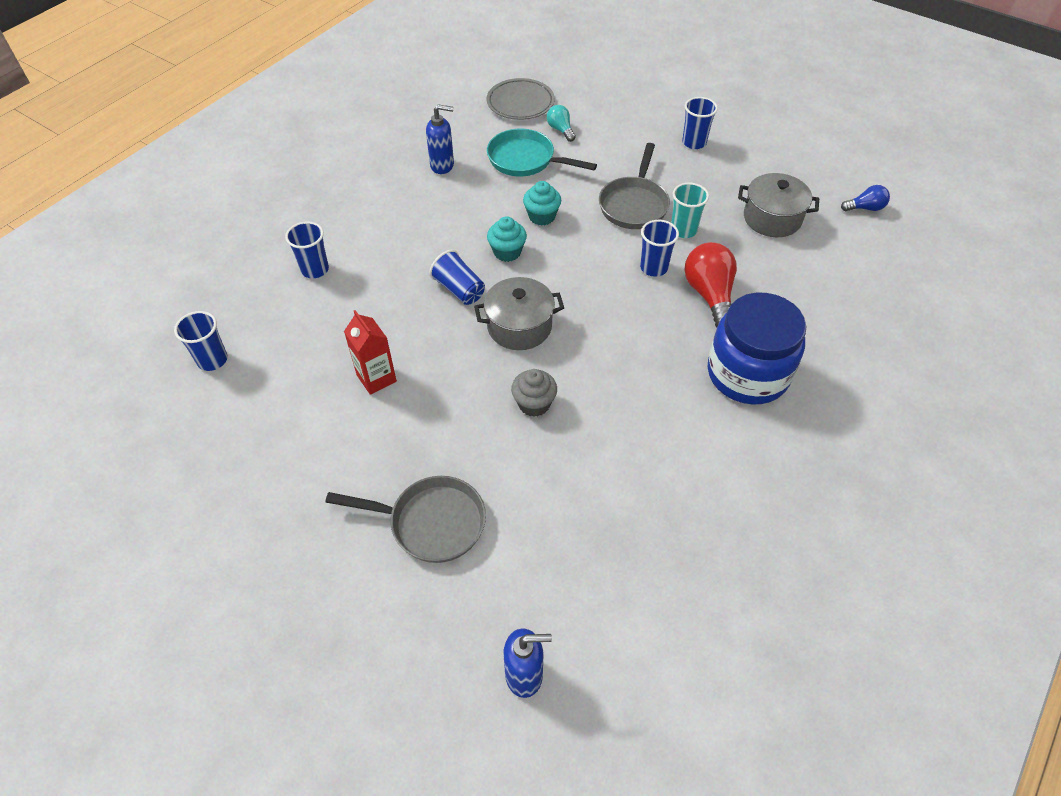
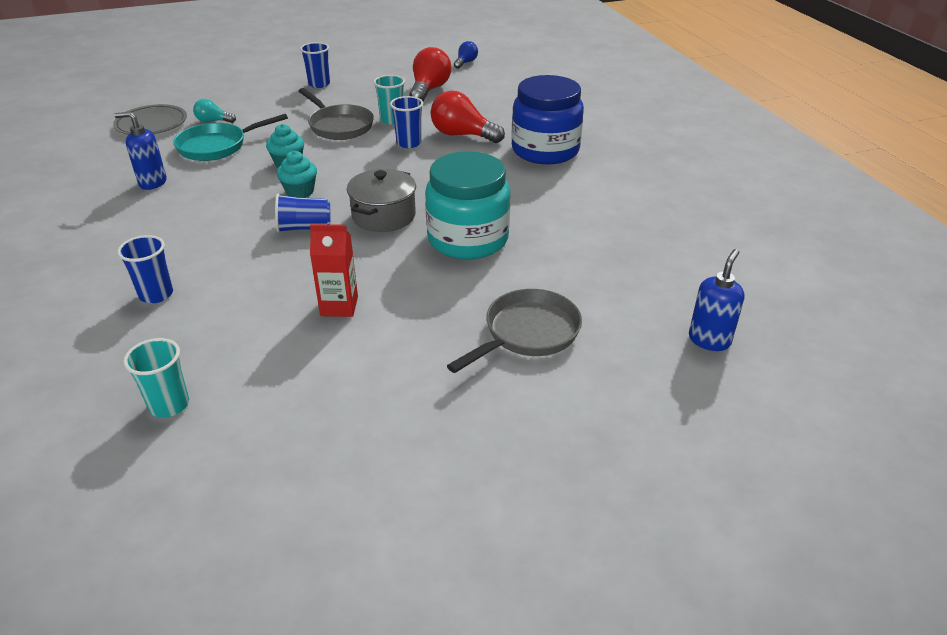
camera: 55 degrees left, 15 degrees down
(212, 360) = (169, 405): blue cup -> turquoise cup
(442, 165) = (152, 183): blue soap dispenser -> blue soap dispenser turned 120 degrees counterclockwise
(534, 404) = (468, 239): grey cupcake -> turquoise jar
(772, 218) = (429, 90): grey pot -> red light bulb

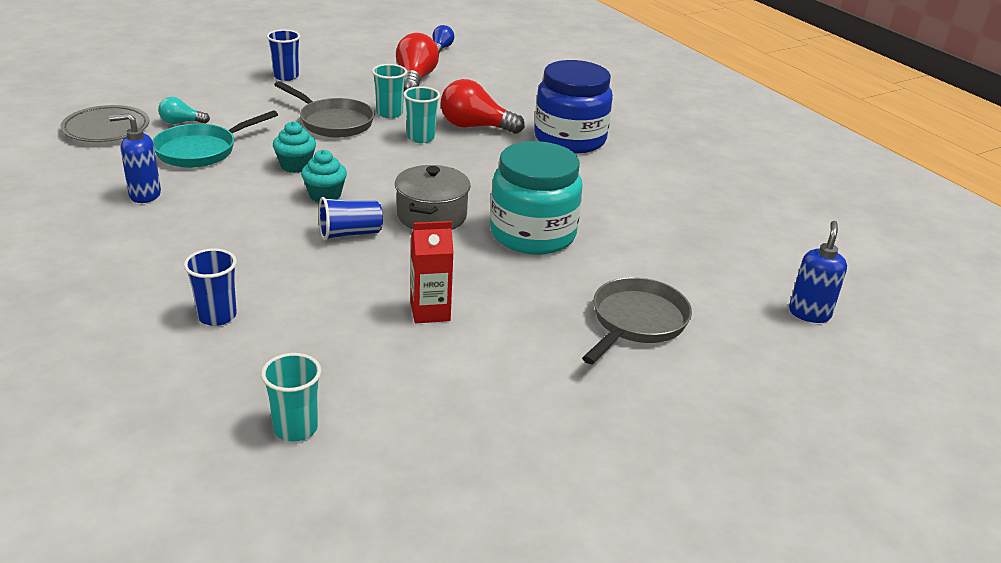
camera: 15 degrees left, 5 degrees down
(408, 143) = (421, 138): blue cup -> turquoise cup

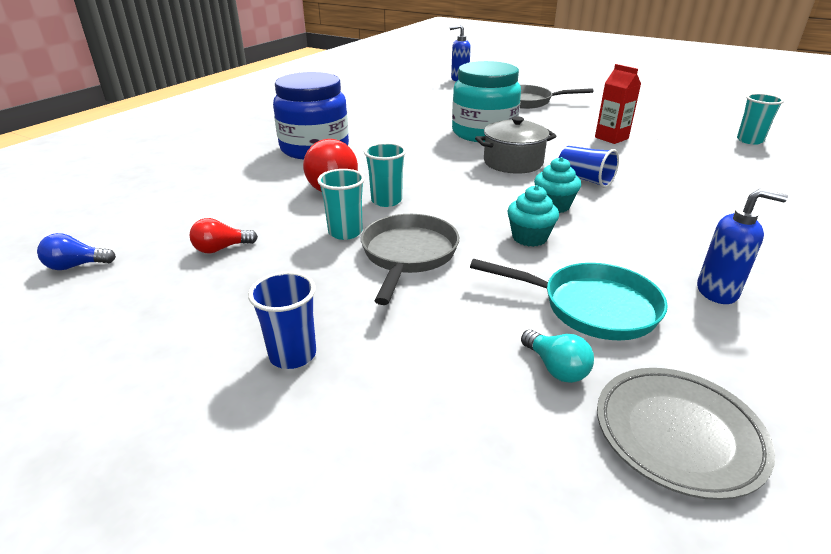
camera: 115 degrees left, 0 degrees up
(144, 195) = (717, 292): blue soap dispenser -> blue soap dispenser turned 45 degrees counterclockwise
(217, 316) = (744, 186): blue cup -> none
(415, 79) = (221, 249): red light bulb -> red light bulb, size x0.55

